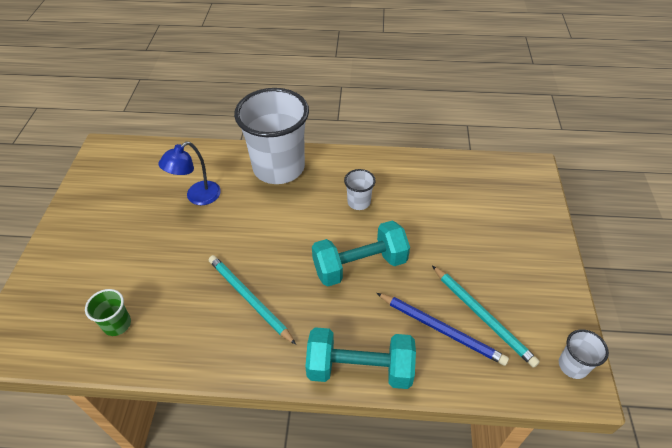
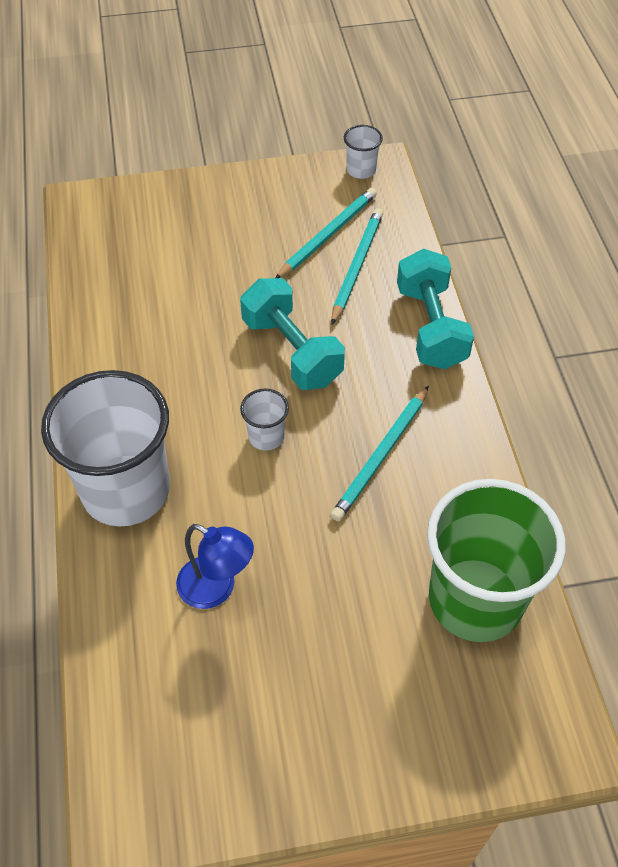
camera: 105 degrees left, 5 degrees up
(117, 324) = (475, 599): green cup -> green cup, size x2.37
(359, 202) = (181, 372): white cup -> white cup (266, 436)
(441, 329) = (356, 266): blue pencil -> turquoise pencil

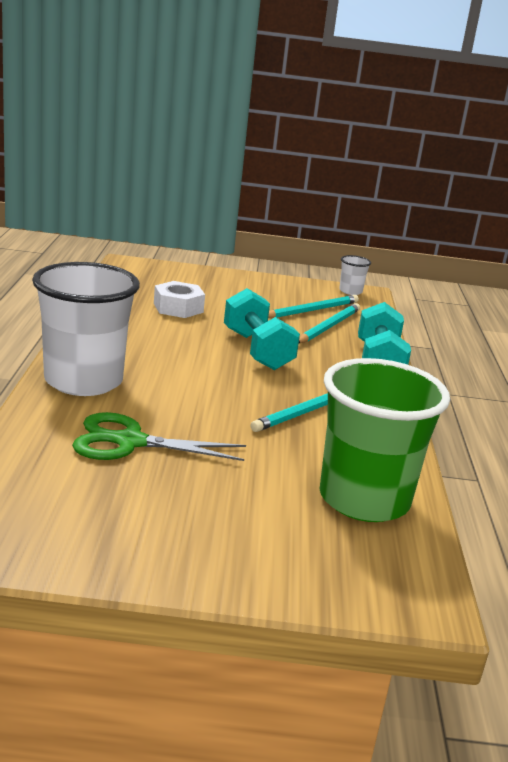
camera: 10 degrees right, 30 degrees down
(174, 289) = (178, 308): none -> white nut
(216, 589) = (130, 442): blue lamp -> green scissors
(266, 436) = (215, 382): white cup -> none

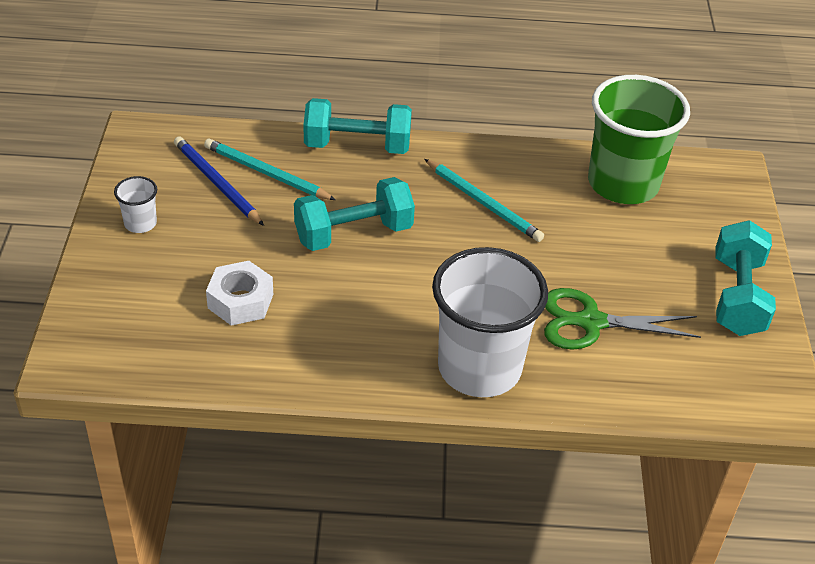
camera: 90 degrees left, 20 degrees up
(130, 442) = (591, 322): green scissors -> green scissors turned 90 degrees clockwise
(157, 548) = (737, 297): none -> turquoise dumbbell
(311, 310) = (217, 183): turquoise pencil -> blue pencil
(350, 291) = (138, 144): white cup -> white cup (140, 223)

